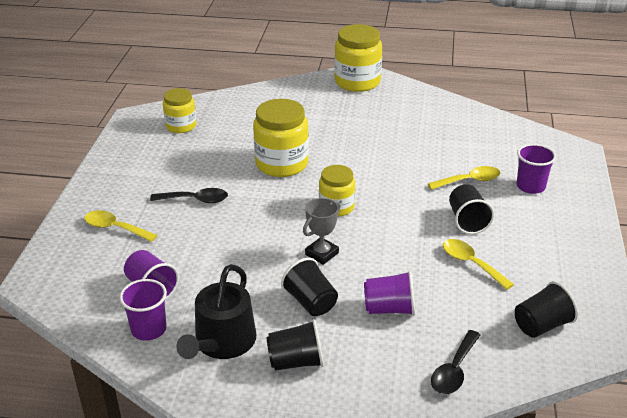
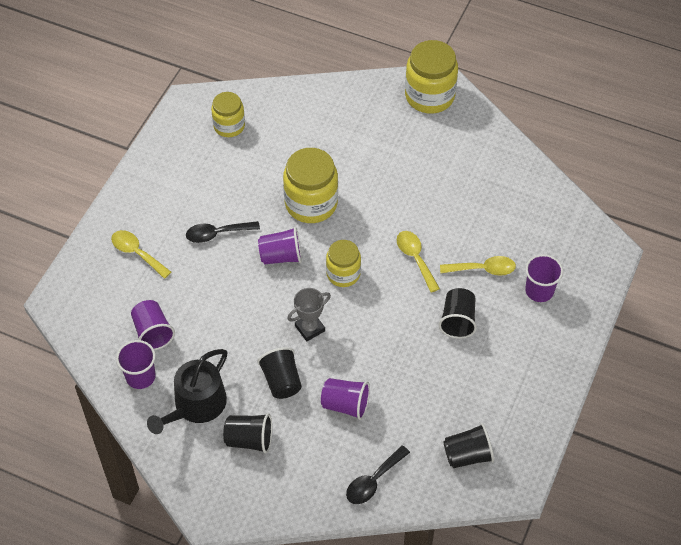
camera: 15 degrees right, 20 degrees up
(196, 200) = (217, 234): black spoon -> black spoon turned 150 degrees clockwise
(268, 205) = (281, 256): none -> purple cup
(471, 263) = (438, 372): yellow spoon -> yellow spoon (415, 258)

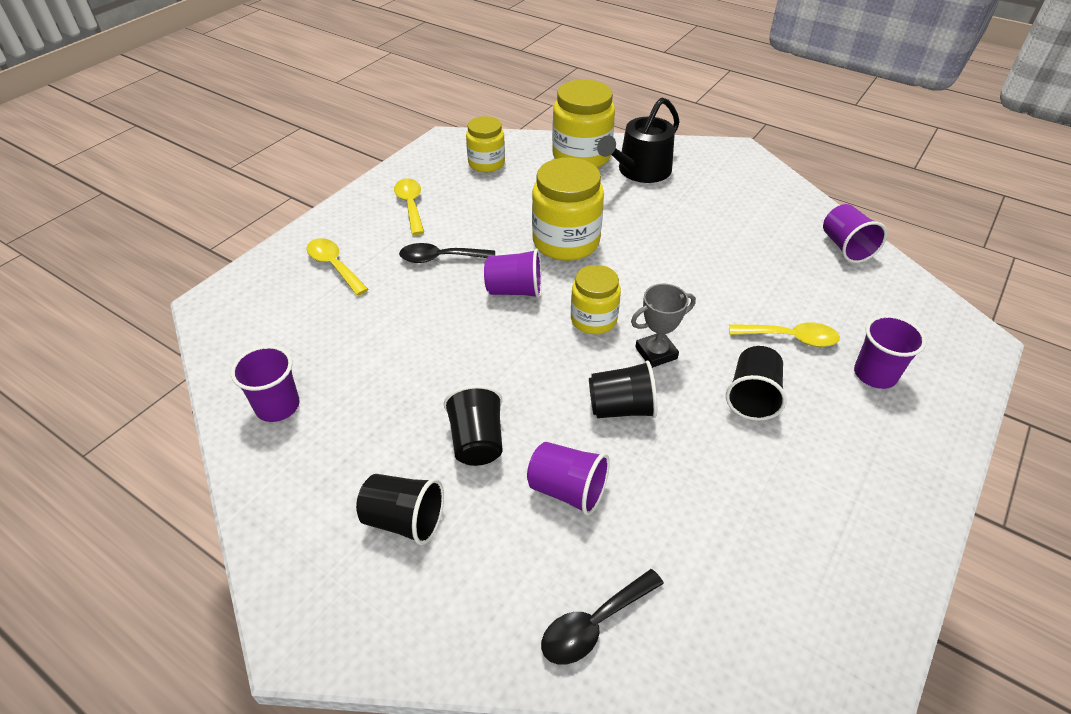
camera: 10 degrees right, 10 degrees down
(153, 332) = (317, 354): purple cup -> purple cup (845, 247)
(196, 406) = (340, 457): black watering can -> black watering can (640, 171)
(309, 328) = (534, 378): grey trophy -> grey trophy (656, 353)
(415, 258) = (695, 314): yellow spoon -> yellow spoon (410, 205)
(429, 96) = (724, 161): yellow jar -> yellow jar (581, 156)
(467, 455) = (764, 605): black cup -> black cup (621, 408)

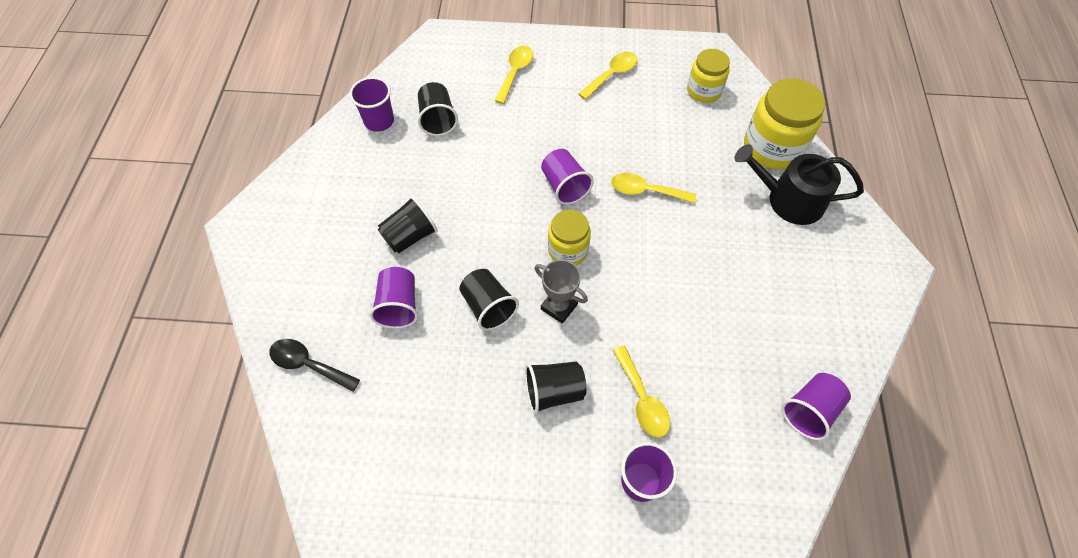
camera: 60 degrees right, 15 degrees up
(404, 520) = (332, 231): black cup -> black cup (438, 119)
(440, 258) = (566, 124): black spoon -> none
(566, 242) = (645, 191): yellow jar -> yellow spoon

